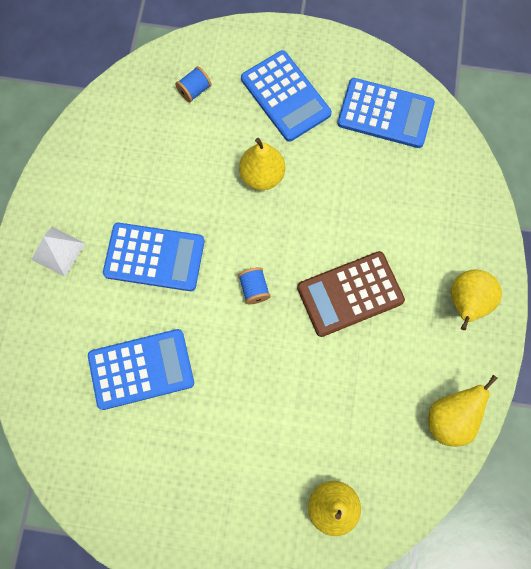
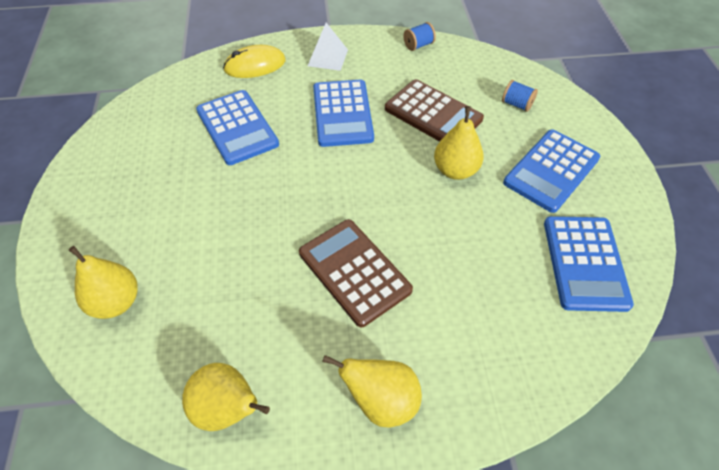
camera: 75 degrees right, 20 degrees down
(43, 334) = (255, 65): none -> yellow mouse
(183, 170) = (433, 114): none -> brown calculator
(254, 289) = (334, 189): blue spool -> blue spool (418, 45)

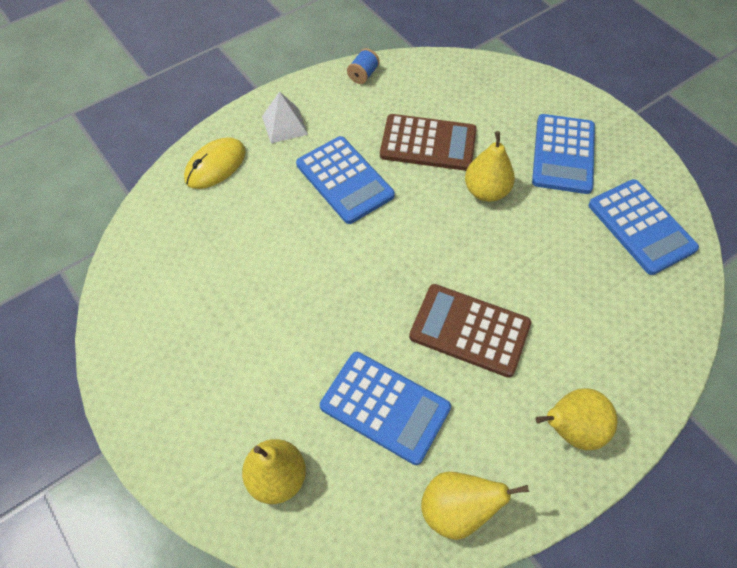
camera: 30 degrees left, 5 degrees up
(237, 127) = (252, 242): blue calculator -> blue calculator (385, 407)
(516, 104) = (493, 101): blue spool -> none

